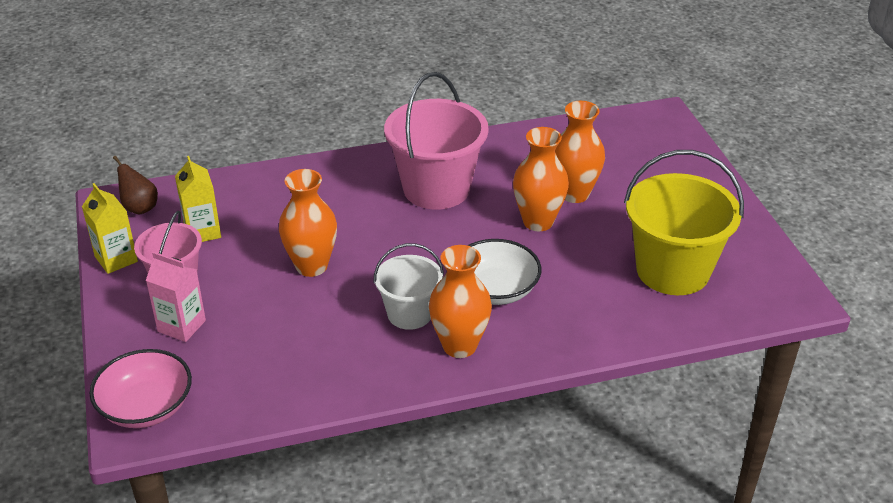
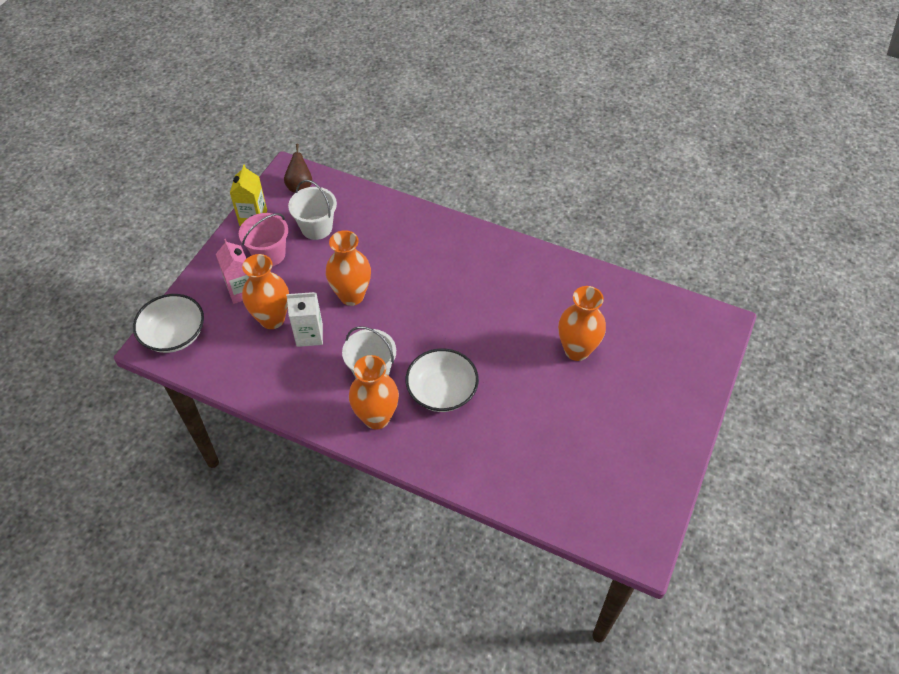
camera: 40 degrees right, 15 degrees up
(146, 407) = (174, 334): pink bowl -> white bowl
(202, 232) = (316, 228): yellow carton -> white bucket
(306, 321) = (309, 335): none -> white carton
(436, 188) = (488, 285): pink bucket -> none
(538, 221) = (526, 356): orange vase -> orange vase (272, 319)
(673, 270) = (576, 460): yellow bucket -> none

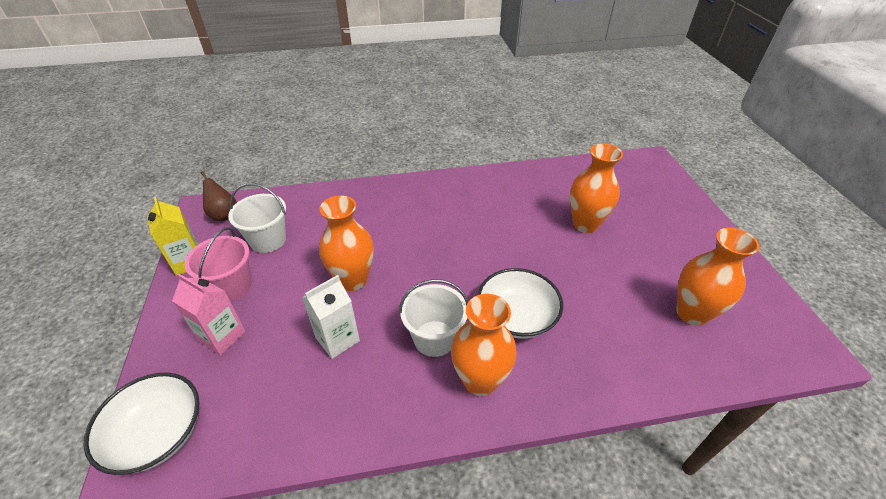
camera: 35 degrees left, 10 degrees down
(272, 319) = (281, 346): orange vase -> orange vase (691, 313)

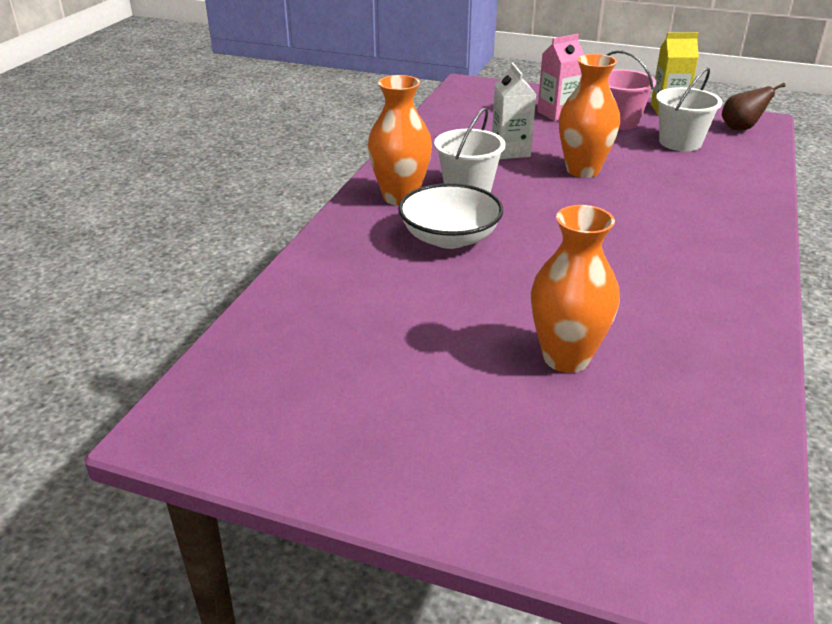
camera: 120 degrees right, 10 degrees down
(158, 434) = (485, 91): white bowl -> none
(691, 313) = (327, 360): orange vase -> none

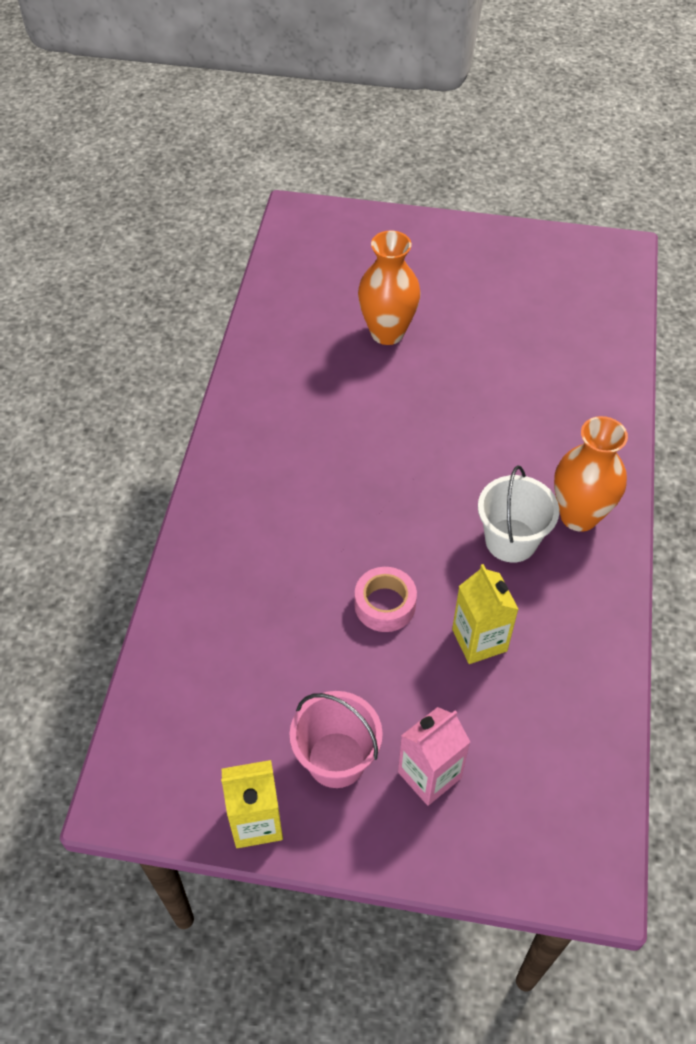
camera: 170 degrees right, 20 degrees up
(449, 238) = (507, 454): white bowl -> none
(510, 151) = (479, 640): white carton -> yellow carton
(582, 170) = (385, 605): orange vase -> pink tape
(680, 142) = (255, 702): white bucket -> none
(741, 128) = (158, 765): brown pear -> none

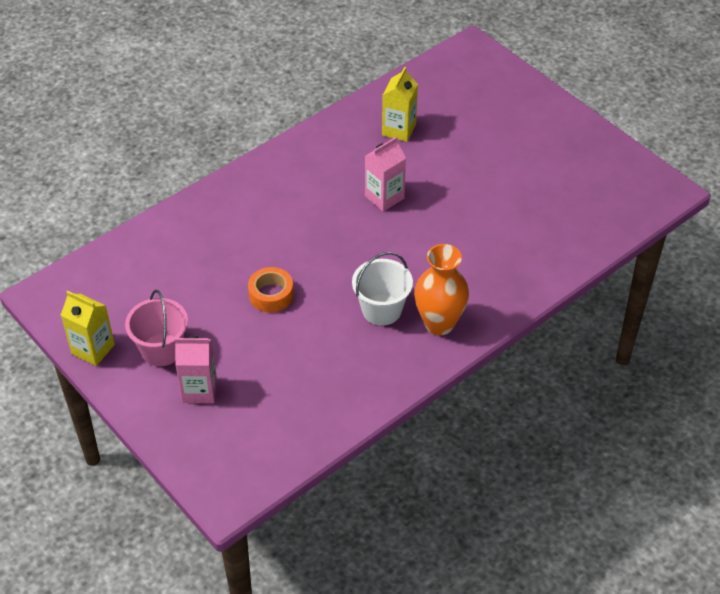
camera: 40 degrees right, 5 degrees down
(382, 418) = (384, 197): none -> pink carton
(385, 605) = (271, 295): pink tape -> orange tape
(387, 332) = (445, 151): orange vase -> none
(479, 640) = (302, 347): yellow carton -> yellow carton (399, 130)

